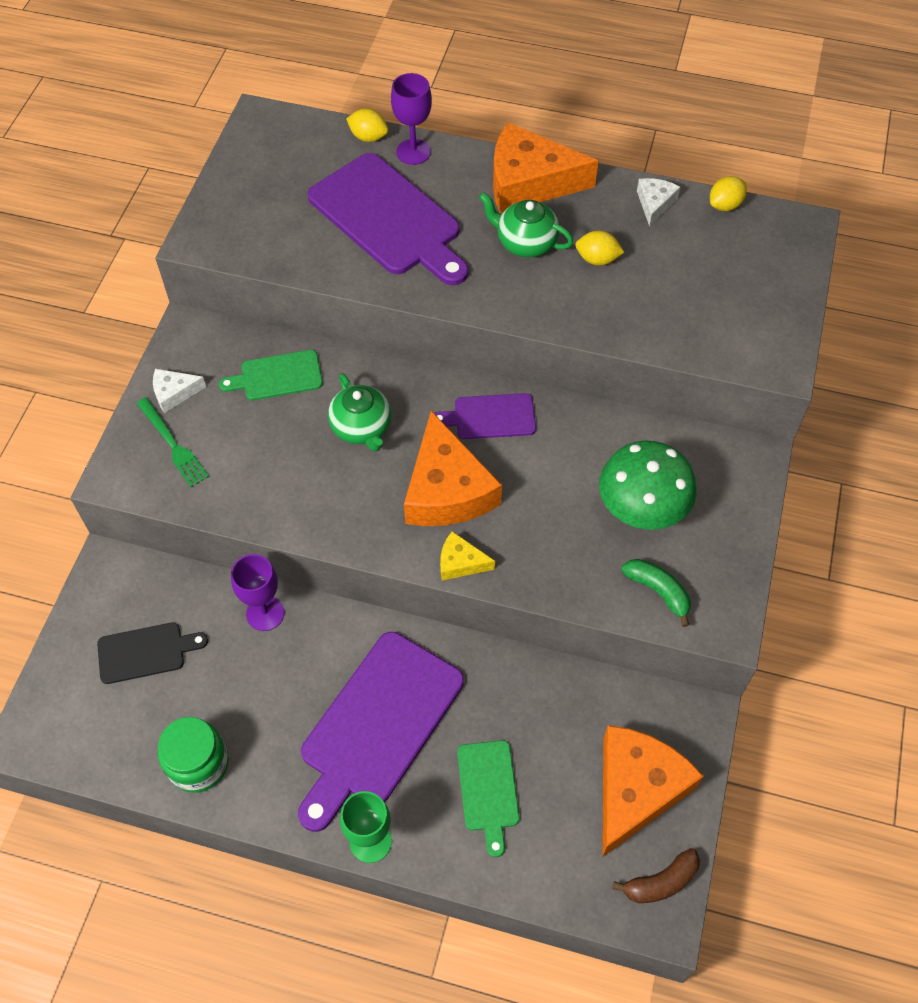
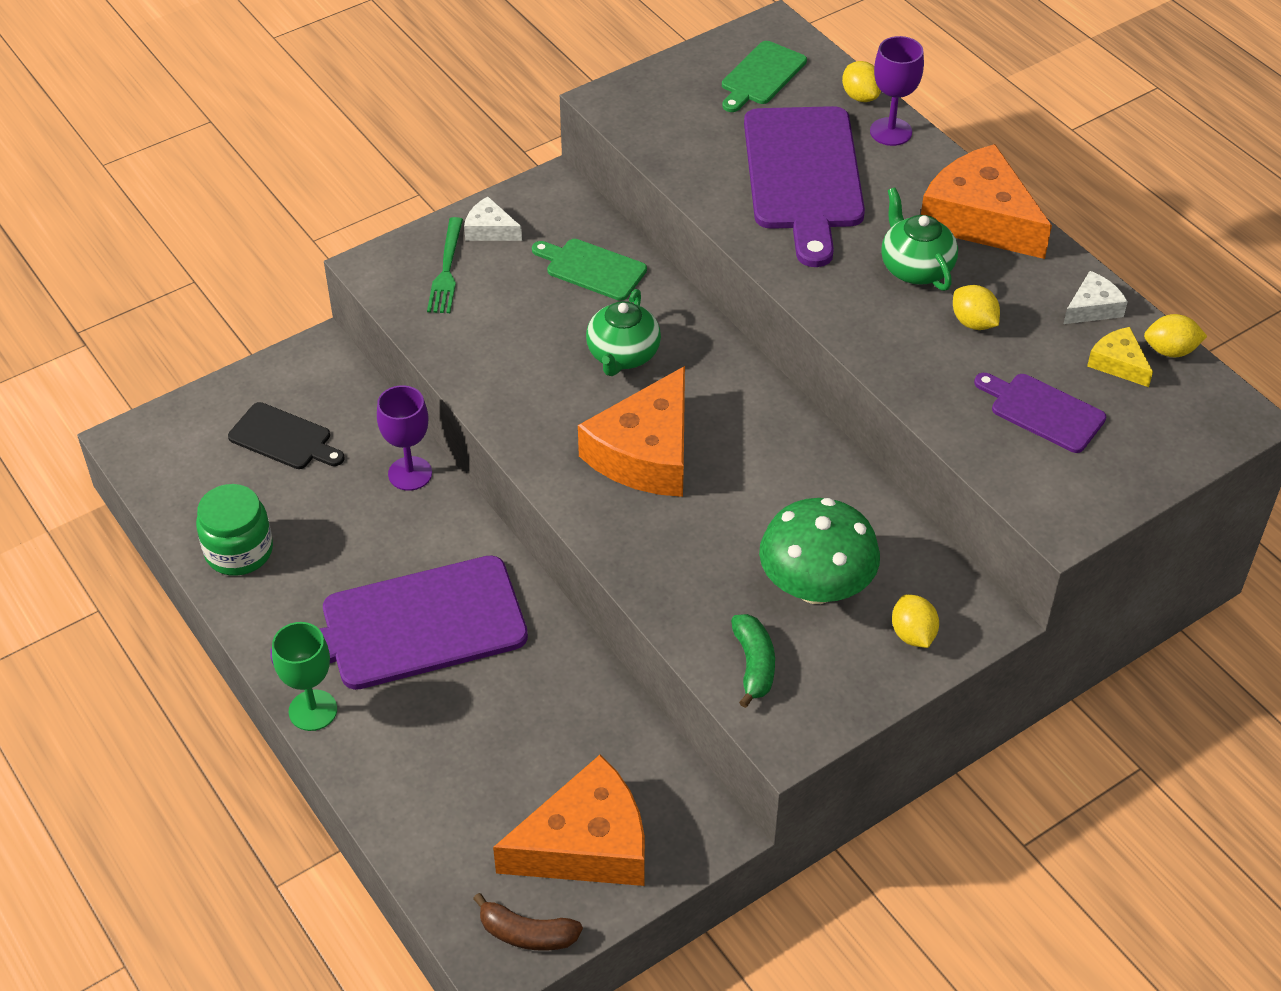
camera: 40 degrees right, 10 degrees down
(460, 562) = (594, 519): yellow cheese -> yellow cheese (1118, 363)
(488, 790) = (453, 746): green cutting board -> green cutting board (761, 76)
(490, 417) = (752, 419): purple cutting board -> purple cutting board (1042, 411)
(726, 499) = (913, 634): none -> yellow lemon

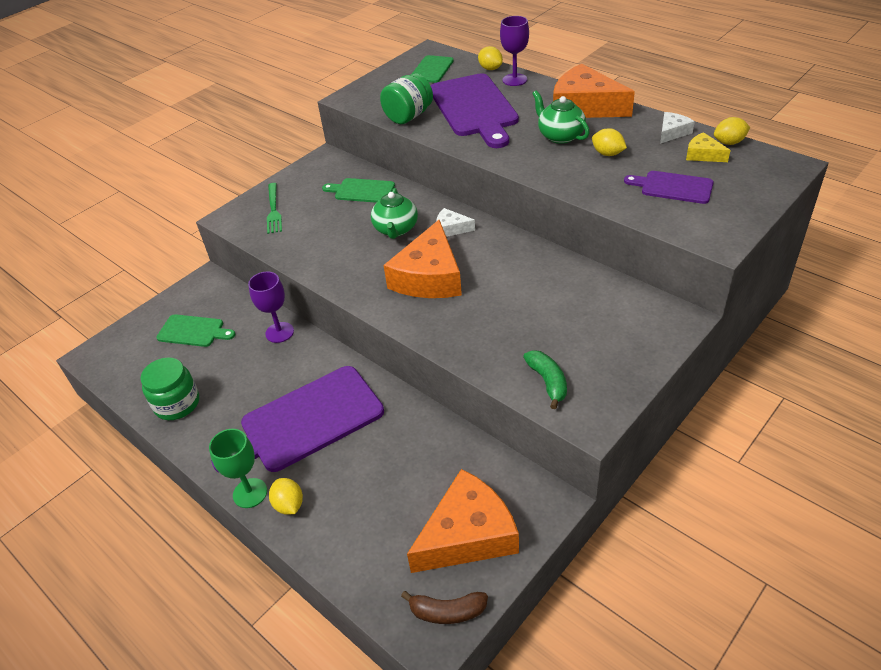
camera: 10 degrees left, 5 degrees down
(284, 438) = (193, 331): black cutting board -> green cutting board
(490, 230) = (294, 185): white cheese -> white cheese (451, 228)
(694, 165) = (408, 116): none -> green jar
(816, 587) = (567, 326): green mushroom -> none
(913, 634) = (641, 338): yellow lemon -> yellow lemon (289, 505)

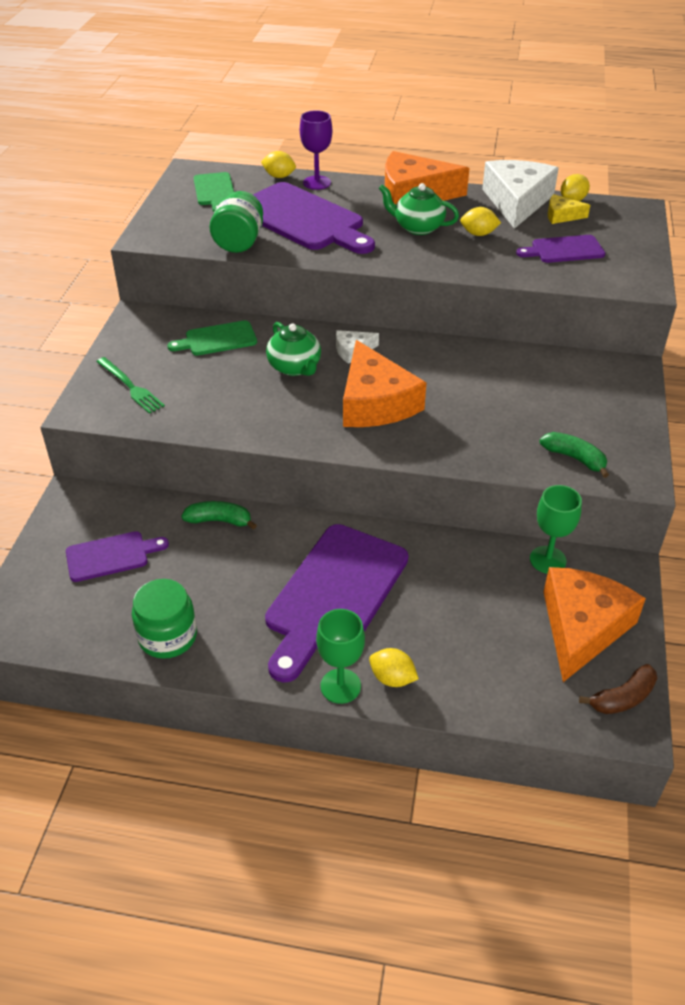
camera: 35 degrees left, 0 degrees up
(193, 331) = (111, 556): green cutting board -> purple cutting board
(279, 332) = (219, 521): purple goblet -> green banana
(491, 464) = (547, 560): none -> green goblet
(672, 132) = (517, 202): white cheese -> white cheese, size x2.14

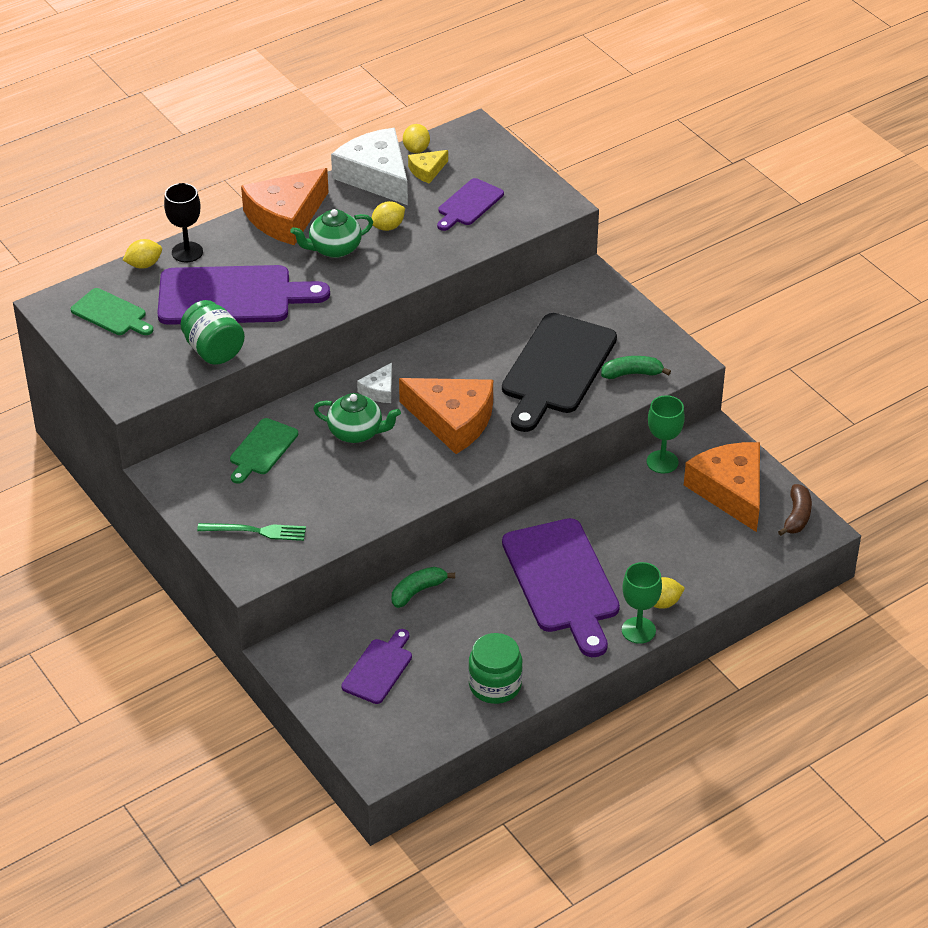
camera: 45 degrees left, 0 degrees up
(317, 183) = (187, 252): purple goblet -> black goblet
(512, 416) = (557, 369): none -> black cutting board

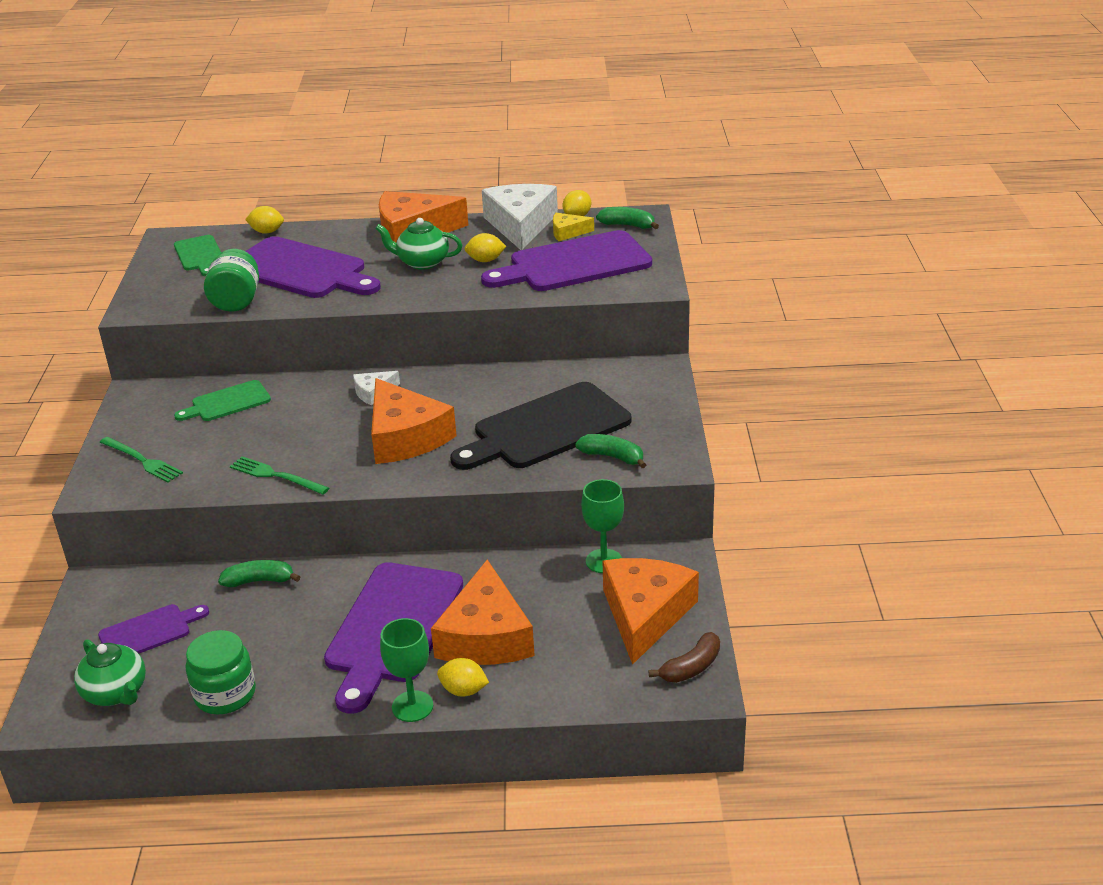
camera: 35 degrees right, 10 degrees down
(187, 252) = (308, 233): black goblet -> none
(356, 432) = (315, 417): green teapot -> green teapot (116, 693)
(387, 497) = (276, 476): none -> green fork
(469, 204) = (574, 264): purple cutting board -> purple cutting board, size x1.91
(471, 145) = (627, 225): none -> green banana
(636, 557) = (485, 636): none -> orange cheese

